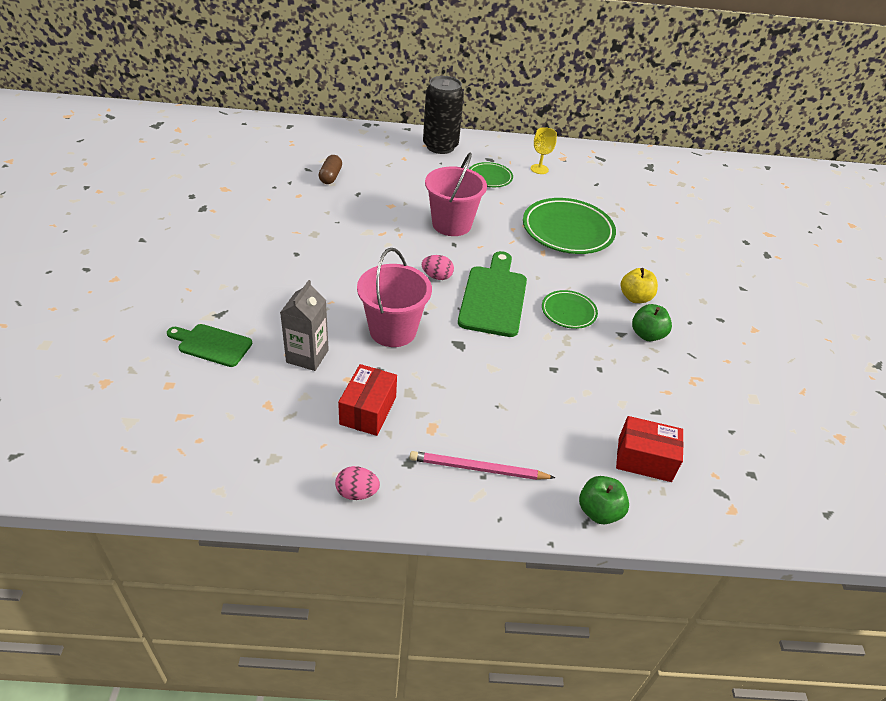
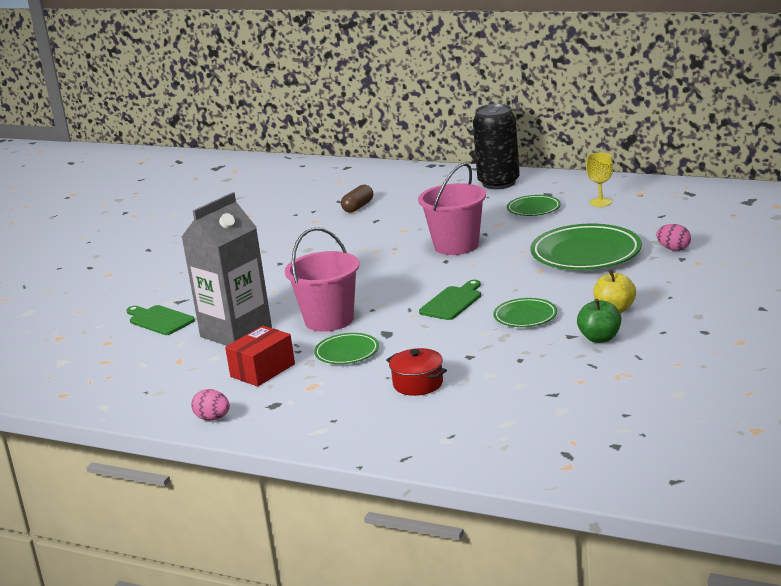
camera: 30 degrees right, 20 degrees down
(307, 356) = (236, 332): grey carton -> grey carton, size x1.64
(437, 276) = (406, 284): pink egg -> pink egg (674, 249)
(438, 375) = (347, 352): none -> green plate
(478, 468) = (332, 415): pink pencil -> none
(493, 297) = (452, 302): green cutting board -> green cutting board, size x0.61
(531, 412) = (418, 384): none -> red pot
(599, 511) = (425, 452): green apple -> none
(644, 459) = (505, 424): red box -> none

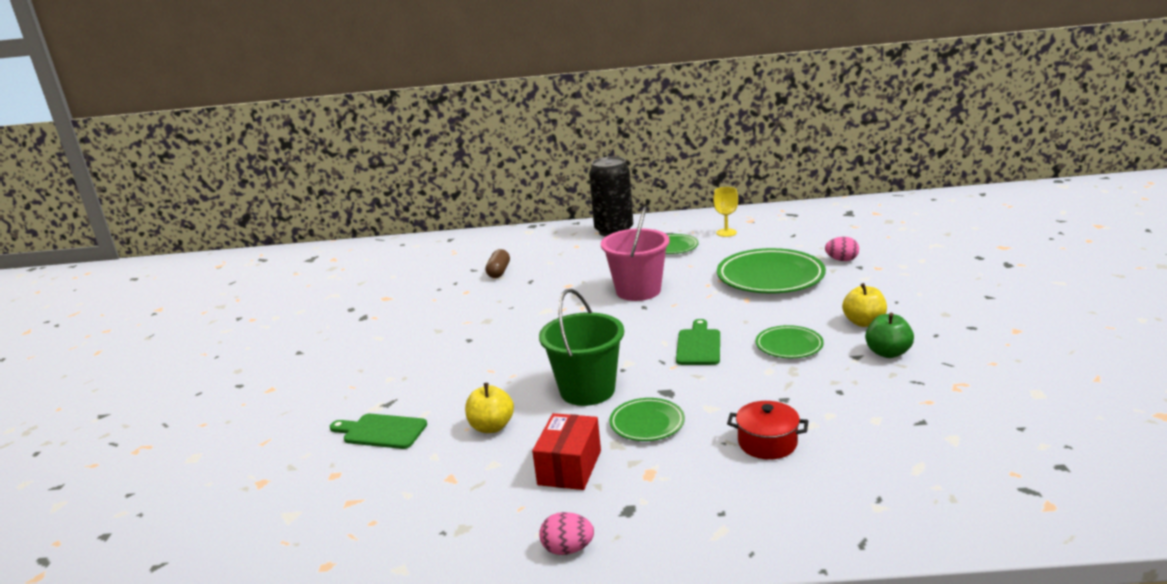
camera: 25 degrees left, 0 degrees up
(236, 332) = (491, 427): grey carton -> yellow apple
(329, 320) = (587, 390): pink bucket -> green bucket

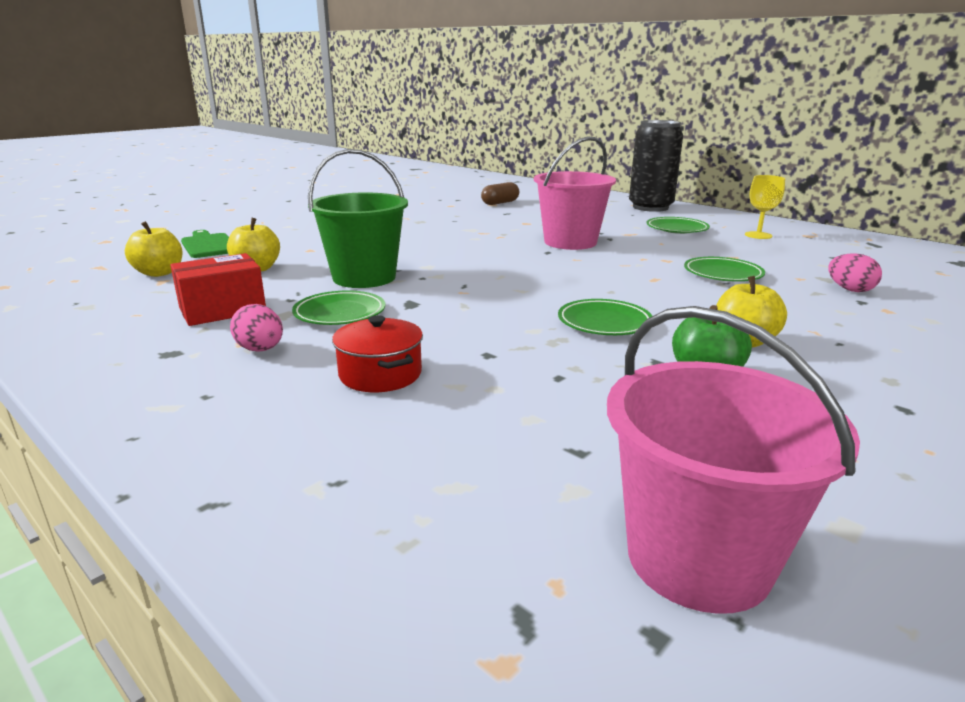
camera: 40 degrees right, 0 degrees up
(425, 474) = (159, 273): none -> yellow apple
(568, 549) = (78, 350): pink egg -> pink egg (260, 350)
(698, 345) = (521, 289): green cutting board -> none
(770, 277) = (722, 274): green plate -> green plate, size x0.53
(1027, 434) = (698, 558): none -> pink bucket

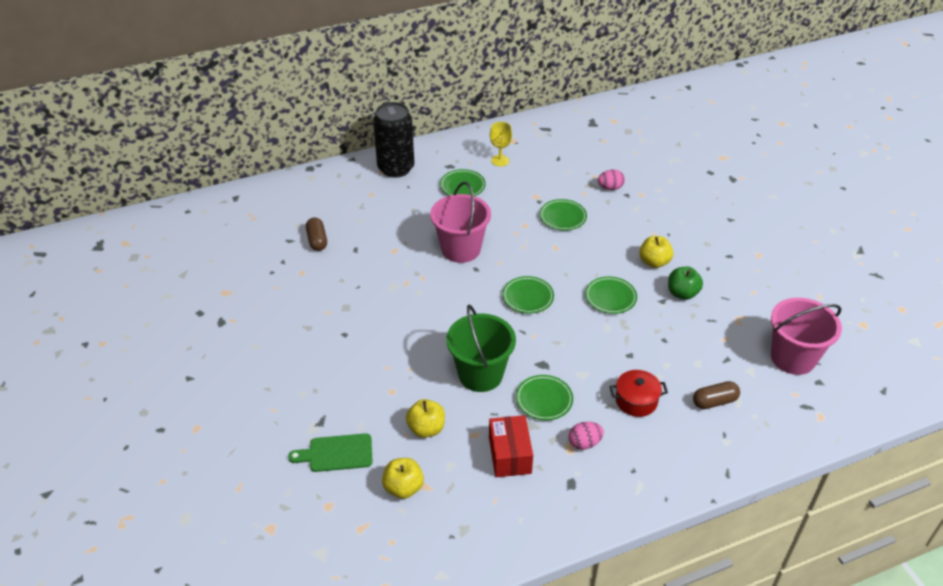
camera: 65 degrees left, 20 degrees up
(432, 454) = (714, 401): none -> brown capsule
(532, 279) = (528, 297): none -> green plate

